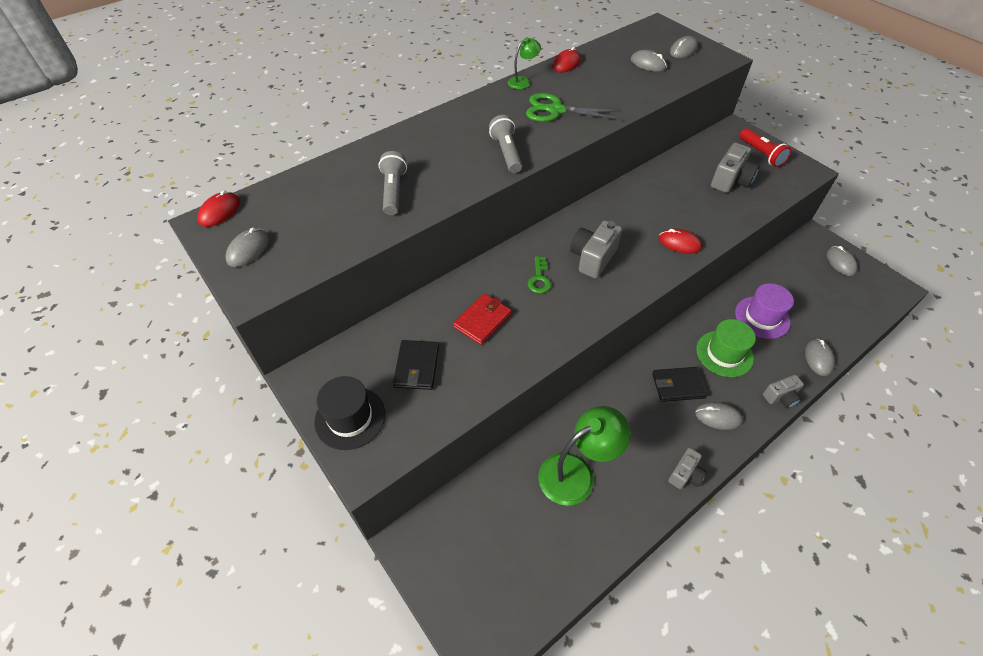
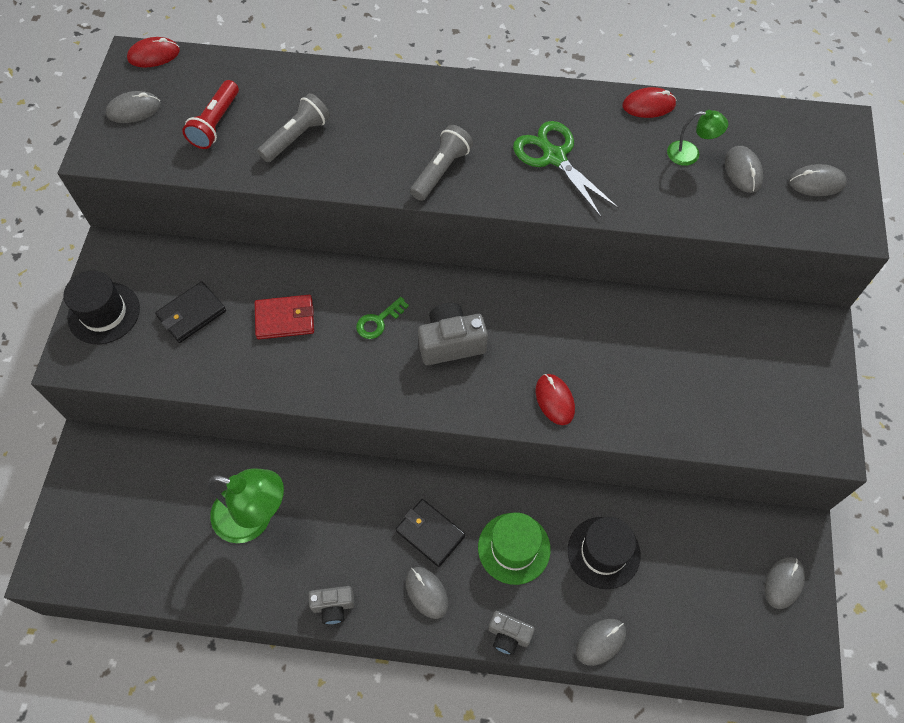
camera: 45 degrees right, 10 degrees up
(523, 81) = (570, 96): green lamp -> green lamp (690, 154)
(730, 181) = (714, 382): grey camera -> none
(761, 154) = (802, 381): red flashlight -> red flashlight (215, 123)
(762, 317) = (603, 552): purple hat -> black hat

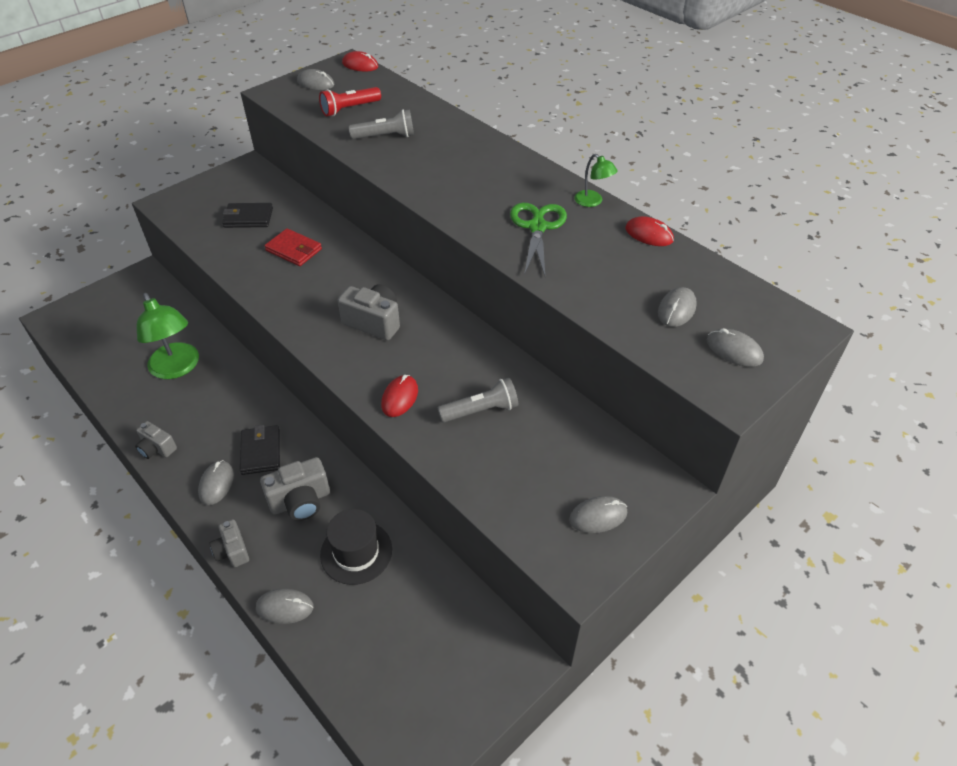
camera: 40 degrees right, 15 degrees down
(104, 313) = (206, 192): black hat -> none
(378, 321) = (345, 283): green key -> none
(441, 171) = (450, 195): grey flashlight -> grey flashlight (481, 410)
(514, 548) = (300, 501): green hat -> grey camera
(690, 154) = (645, 277): green lamp -> green lamp (592, 202)
(783, 583) = (467, 686): grey mouse -> grey mouse (598, 516)

